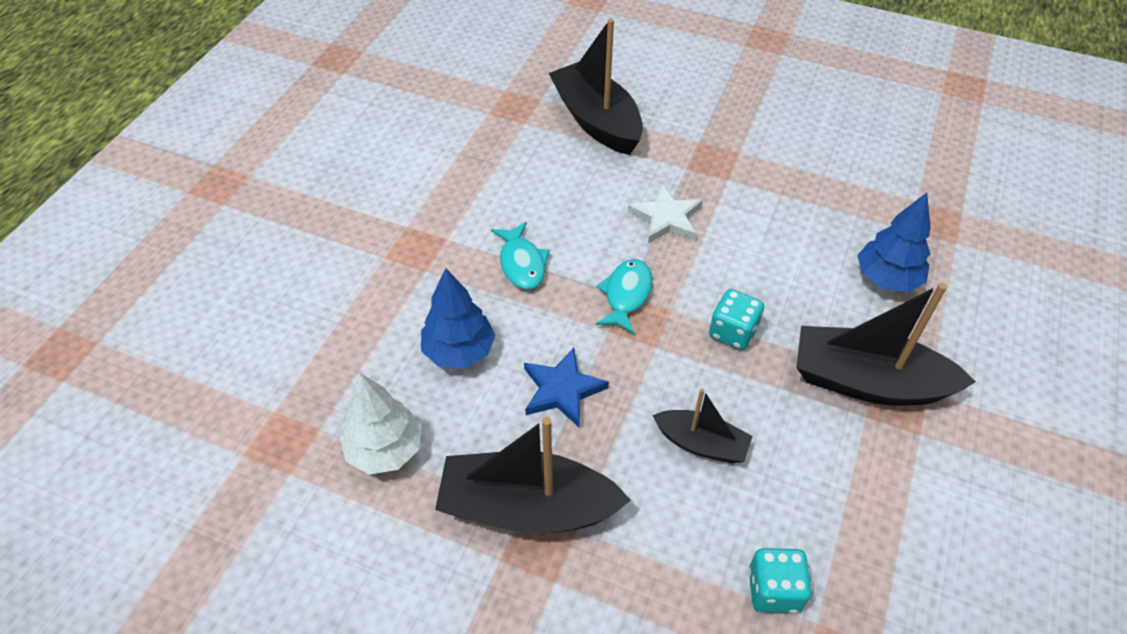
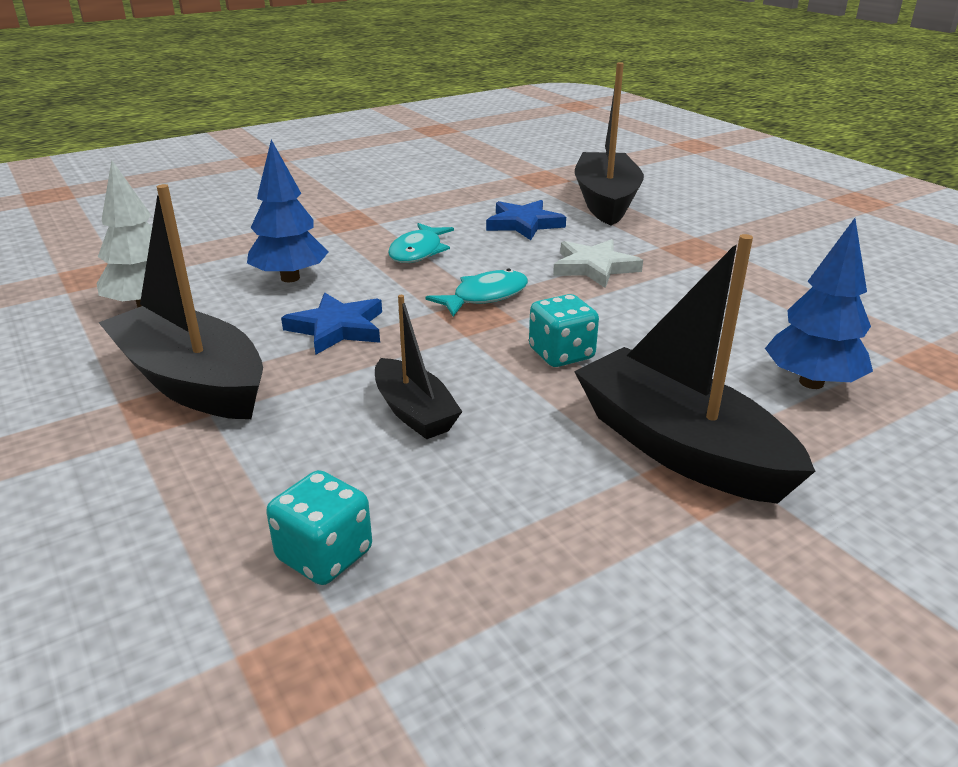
camera: 35 degrees right, 20 degrees down
(565, 183) = (524, 224): none -> blue star

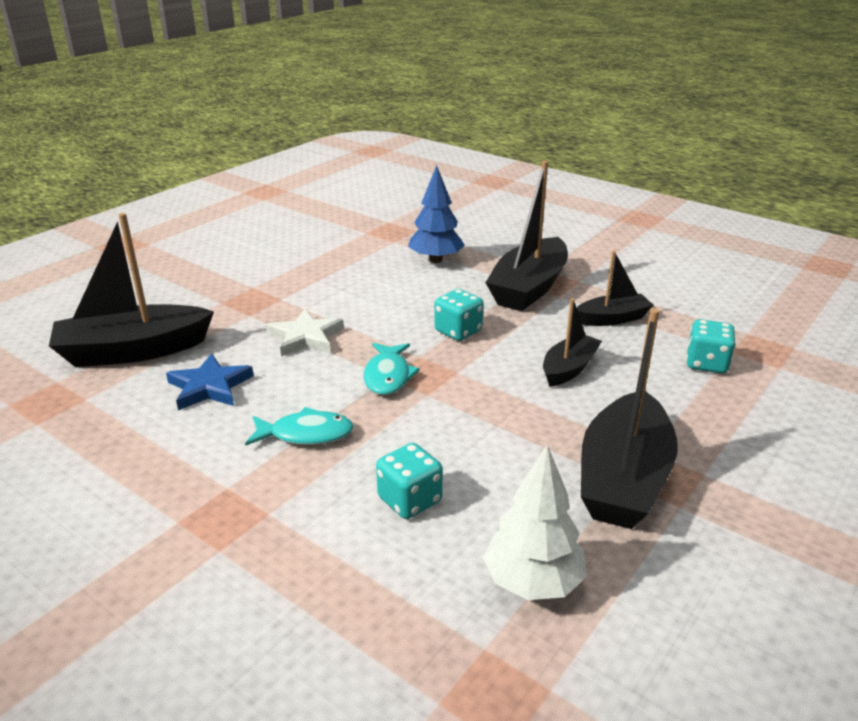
camera: 110 degrees left, 0 degrees up
(290, 278) = (410, 500): blue tree -> turquoise dice
(337, 328) = (489, 434): blue star -> none
(485, 296) = (388, 376): turquoise fish -> turquoise fish turned 120 degrees counterclockwise
(530, 505) = (612, 319): none -> black boat

